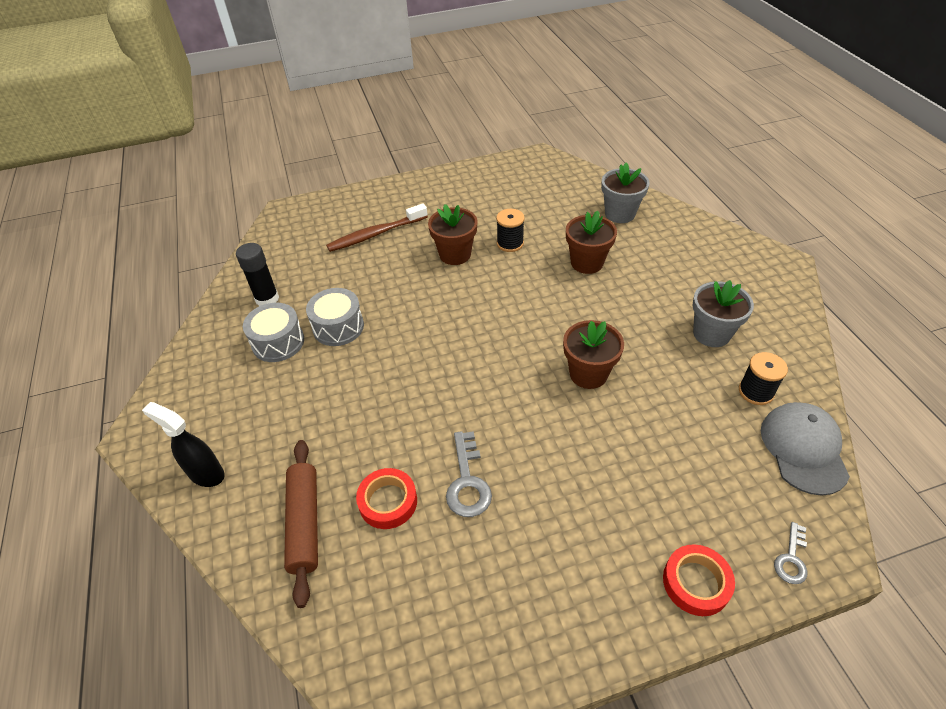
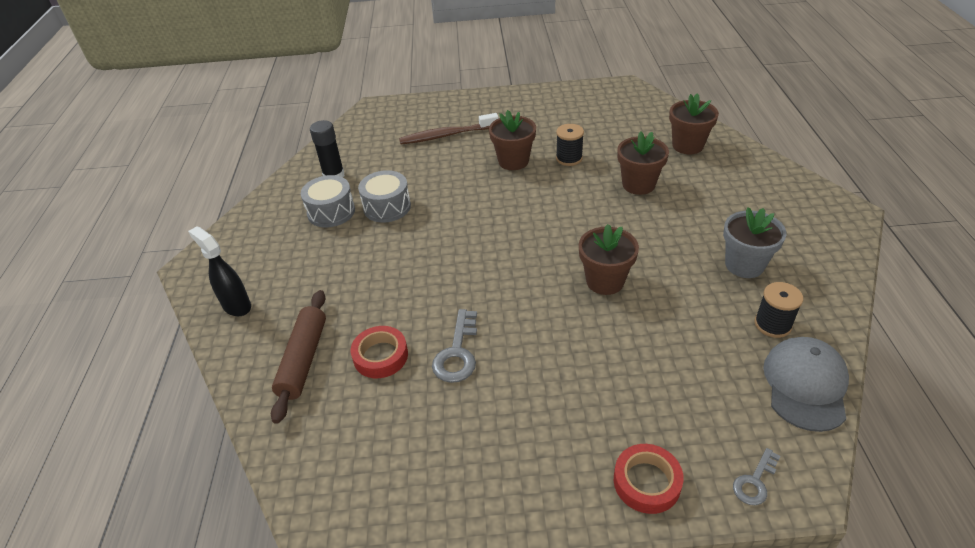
camera: 15 degrees right, 5 degrees down
(620, 214) = (687, 145): grey flower pot -> brown flower pot

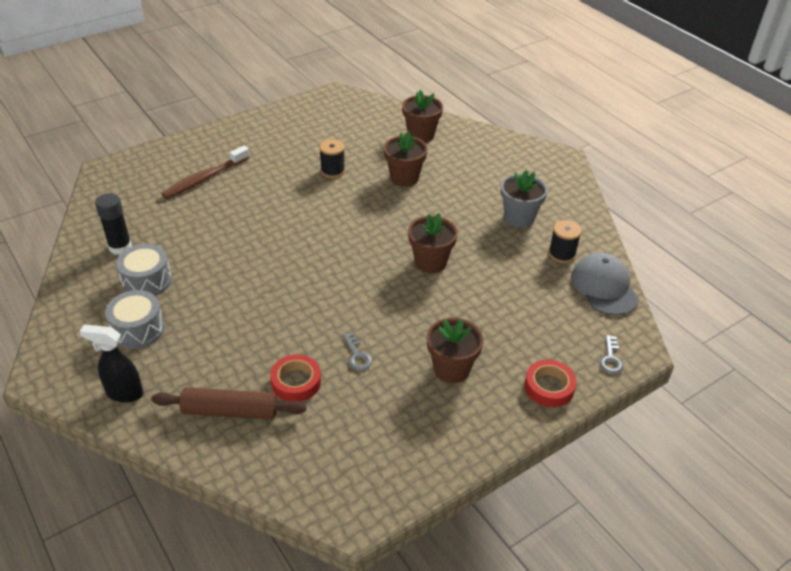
camera: 35 degrees left, 0 degrees up
(303, 360) = (230, 411): brown rolling pin -> brown rolling pin turned 60 degrees counterclockwise
(387, 207) = (199, 260): grey drum -> grey drum (138, 329)
(457, 353) = (357, 356): grey key -> grey key, size x0.62
(513, 161) = (286, 186): brown flower pot -> brown flower pot (451, 369)

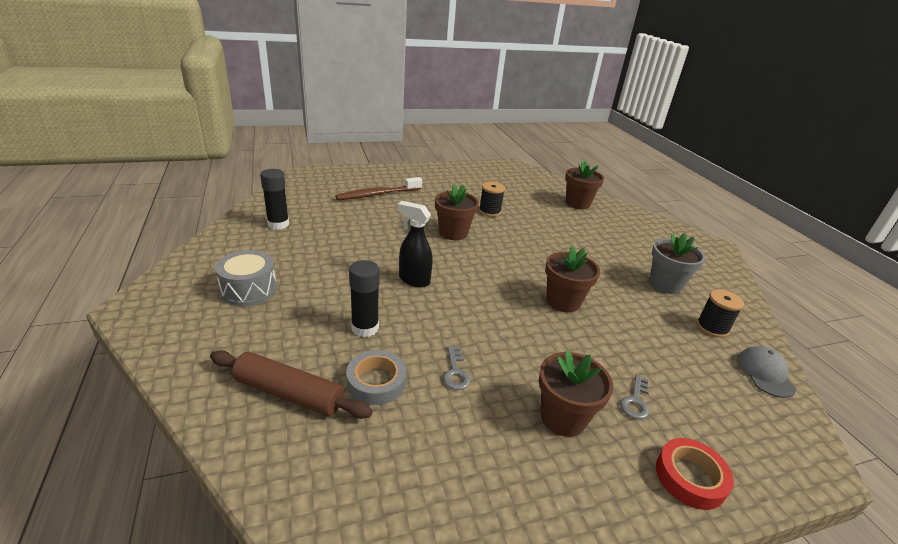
camera: 15 degrees right, 10 degrees down
(124, 393) = (195, 344): black spray bottle -> black spray bottle (414, 280)
(147, 281) = (283, 253): grey drum -> none
(264, 337) = (365, 328): none -> black glue stick
(296, 382) = (376, 382): red tape -> grey tape
(404, 178) = (554, 229): brown flower pot -> brown flower pot (453, 233)
(604, 287) = (764, 373): grey cap -> grey cap, size x0.66
(610, 359) = (778, 463): grey key -> grey key (635, 401)

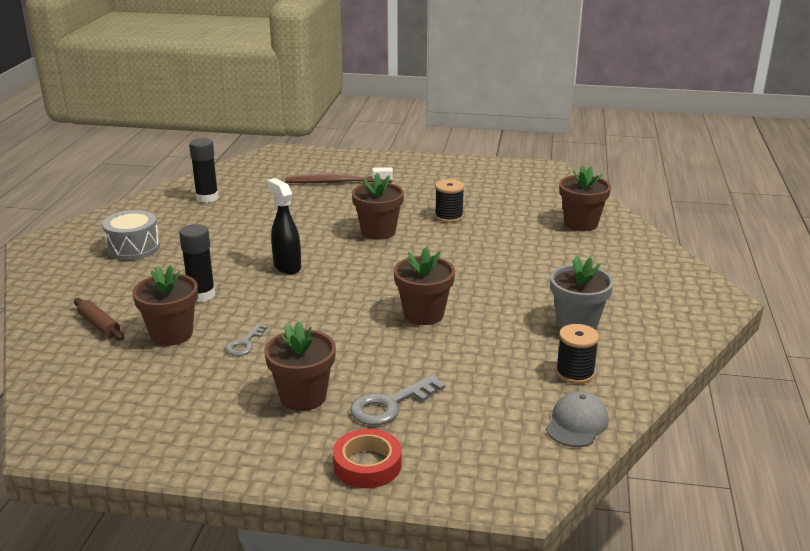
camera: 30 degrees right, 5 degrees down
(289, 393) = (99, 325): brown rolling pin -> brown rolling pin, size x0.61
(376, 382) = (171, 334): grey tape -> brown flower pot
(635, 401) = (390, 405): grey key -> grey key, size x1.61

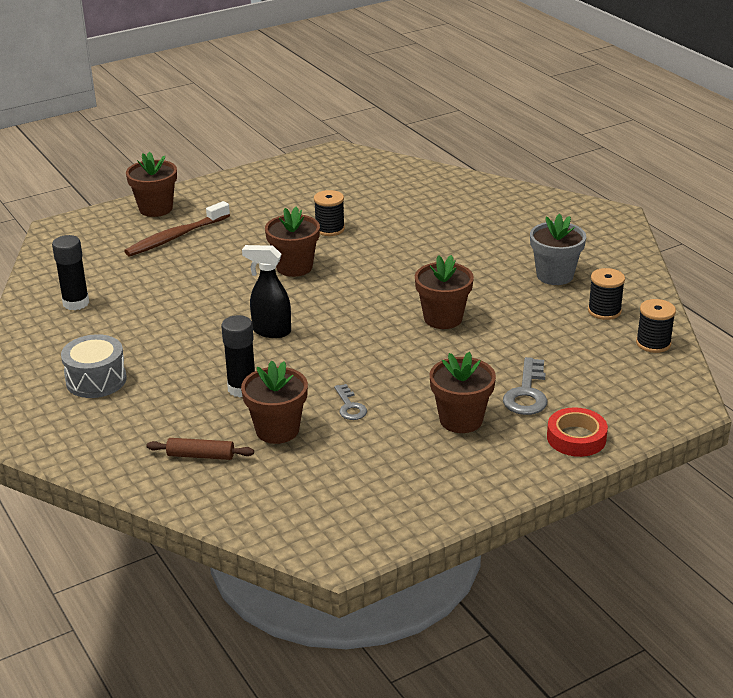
camera: 40 degrees left, 5 degrees up
(577, 423) = (653, 343): grey cap -> black spool
(581, 223) = (440, 193): brown flower pot -> brown flower pot (155, 209)

